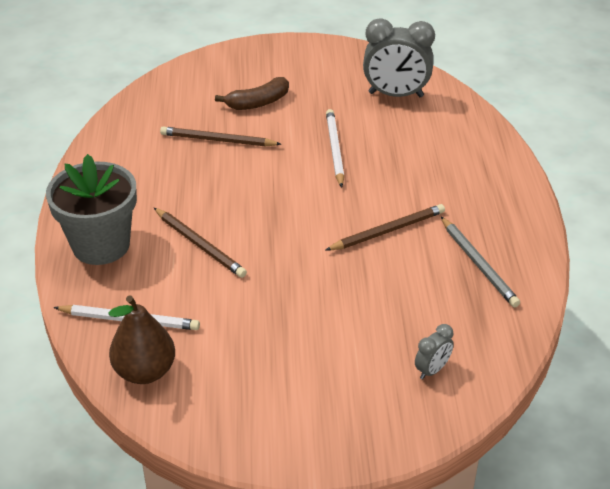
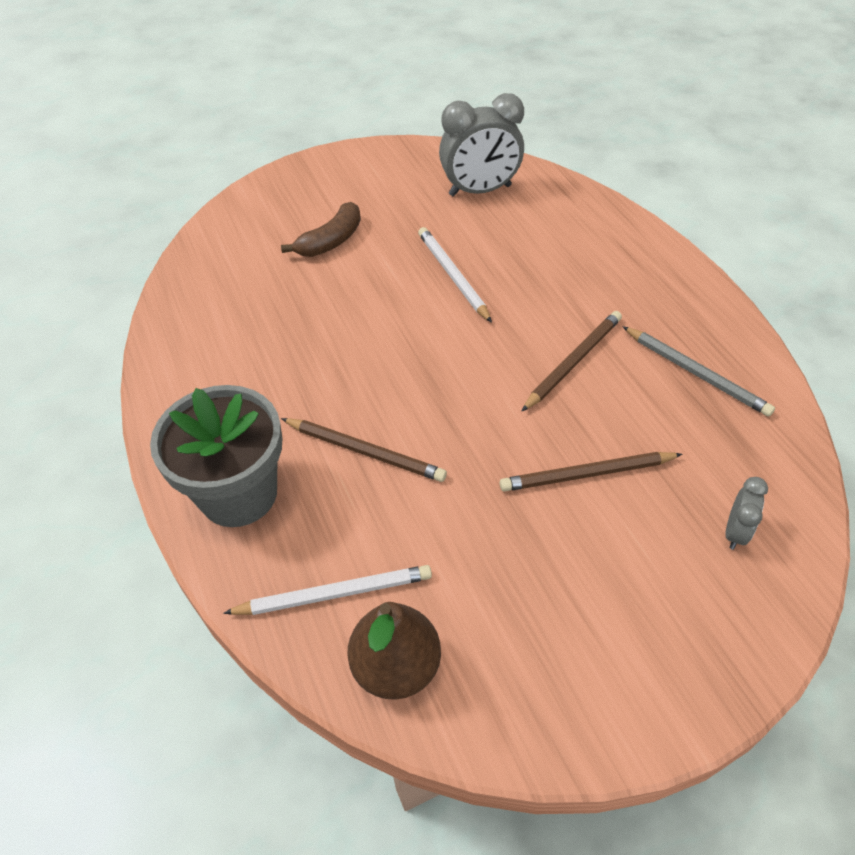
camera: 20 degrees left, 10 degrees up
(218, 140) = (310, 302): brown pencil -> brown pencil (587, 474)

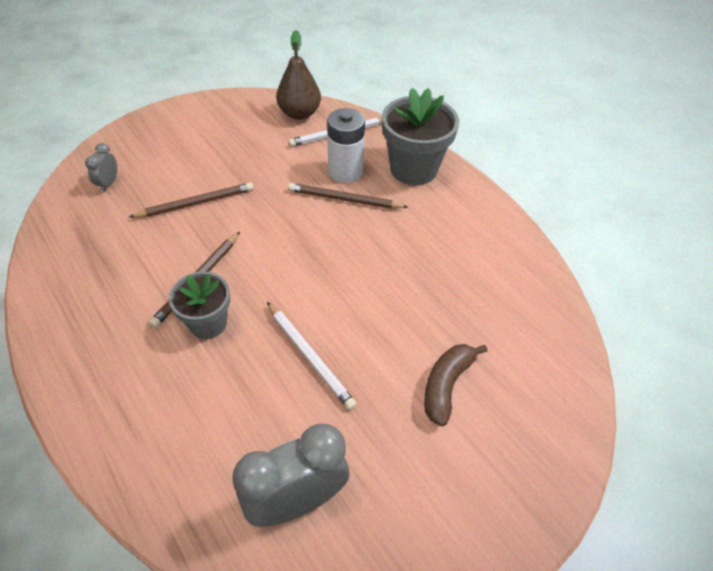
camera: 165 degrees right, 0 degrees up
(348, 504) = (345, 171): none -> white battery
(557, 316) = (208, 323): none -> grey flower pot
(696, 373) = (97, 284): grey pencil -> none

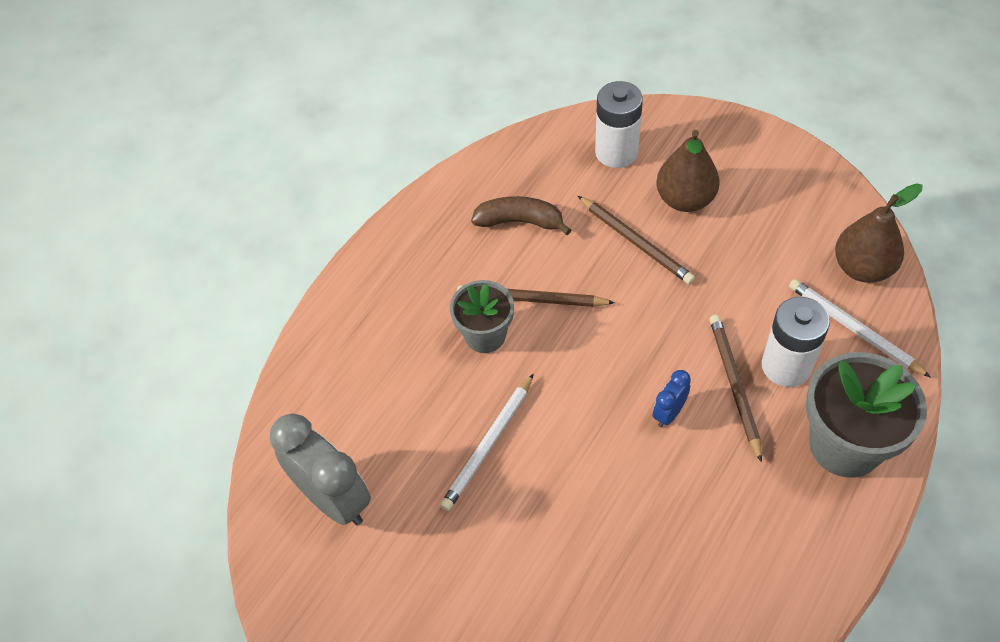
camera: 75 degrees right, 5 degrees up
(108, 183) = (616, 152): grey clock -> white battery
(183, 165) = (685, 199): none -> brown pear
(345, 239) = (669, 413): none -> blue clock
(446, 385) = (513, 595): brown banana -> brown banana (520, 221)

